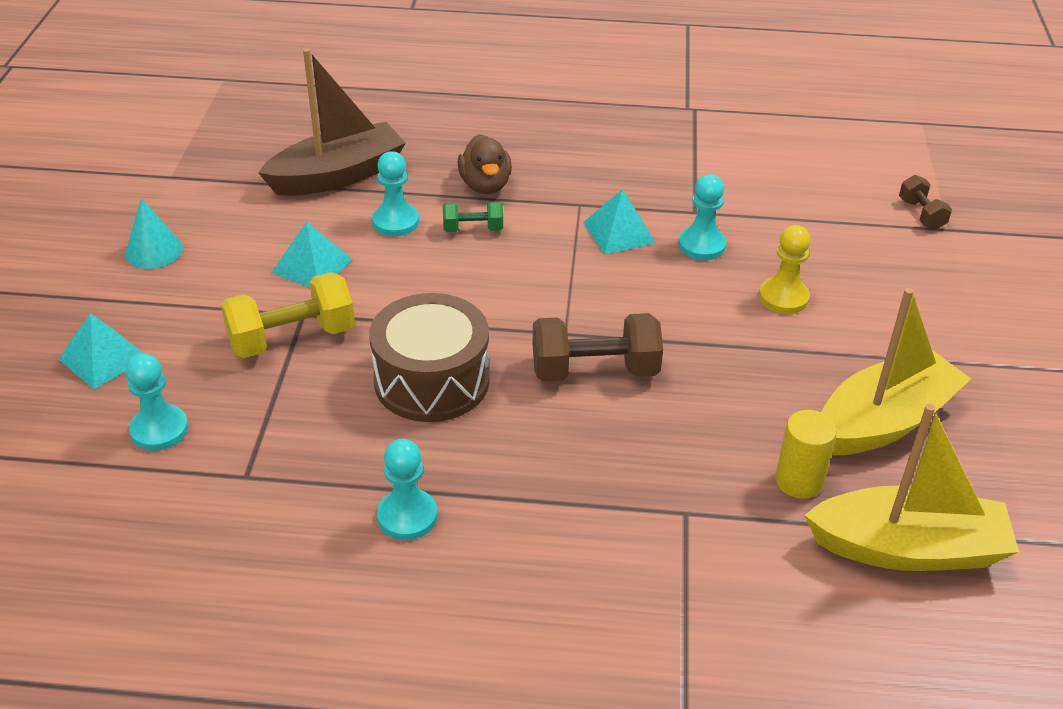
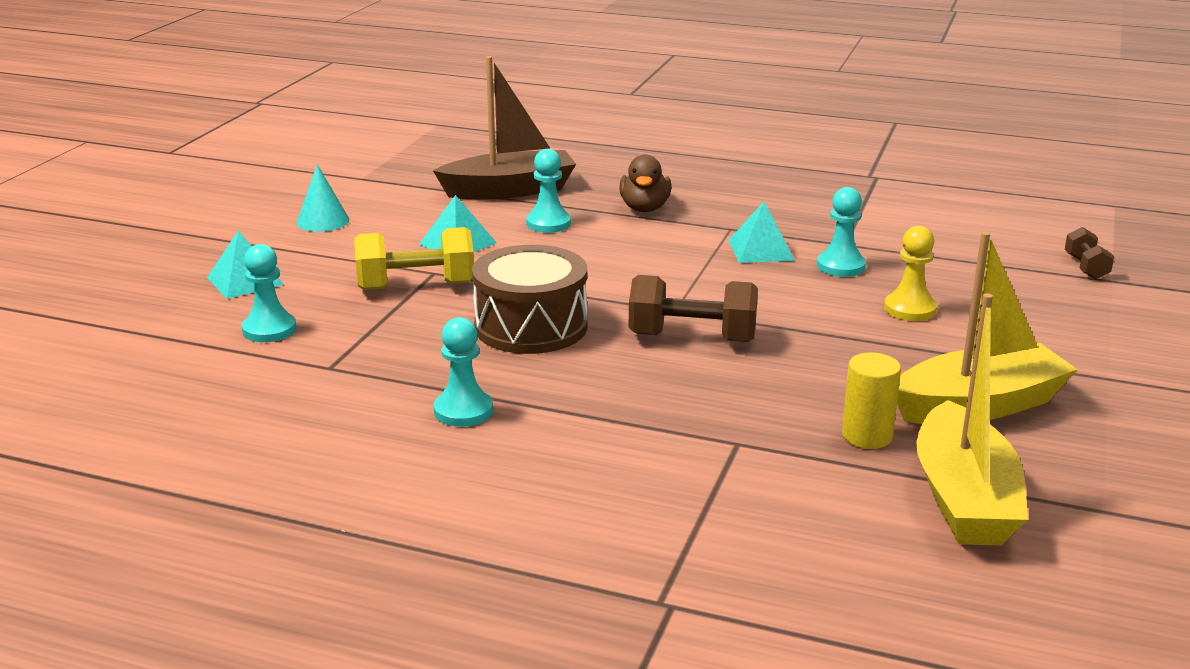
camera: 15 degrees right, 15 degrees down
(473, 229) = (619, 235): green dumbbell -> none
(907, 549) = (964, 498): yellow boat -> yellow boat turned 75 degrees clockwise

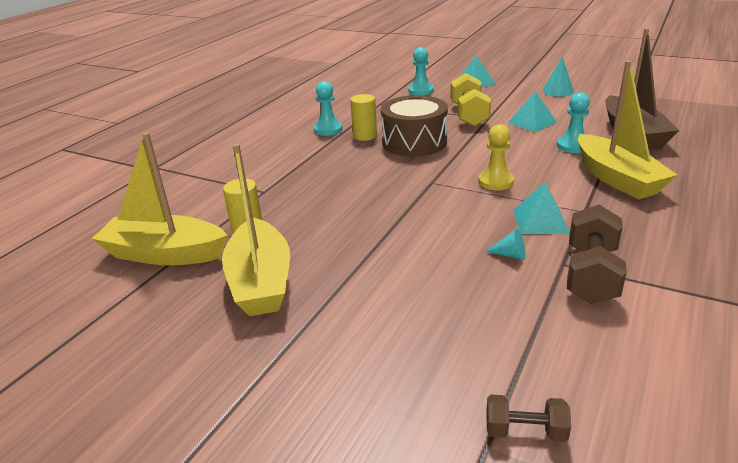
camera: 100 degrees right, 5 degrees up
(499, 371) = (365, 136): none -> yellow cylinder
(644, 208) = (617, 178): brown duck -> yellow boat
(692, 337) = (391, 185): brown dumbbell -> brown dumbbell (591, 274)
(841, 266) = (510, 255): turquoise pawn -> turquoise cone
(910, 309) = (422, 277): yellow pawn -> yellow pawn (495, 182)

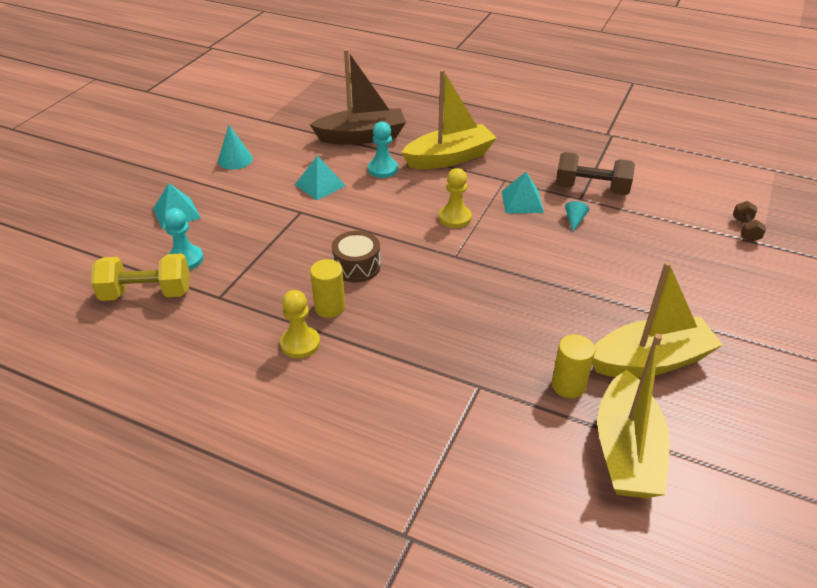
camera: 95 degrees left, 10 degrees up
(328, 129) = (300, 343): turquoise pawn -> yellow pawn
(414, 142) = (357, 266): brown drum -> brown drum, size x0.63
(469, 115) = (287, 224): yellow dumbbell -> yellow dumbbell (147, 293)

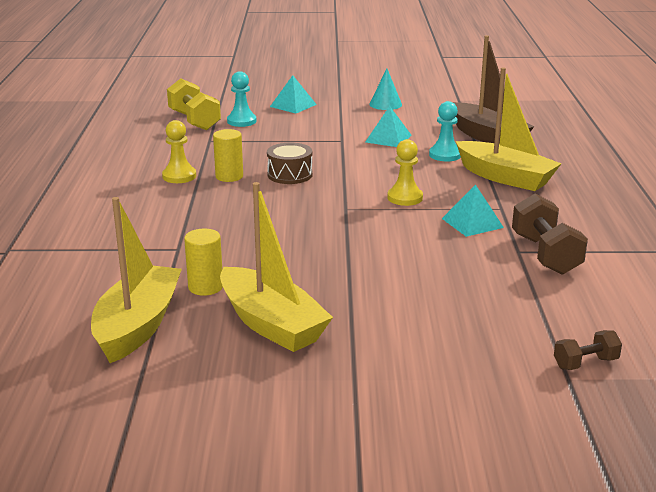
camera: 65 degrees right, 15 degrees down
(574, 220) = (472, 254): turquoise cone -> none
(626, 450) = (138, 326): yellow boat -> yellow boat turned 120 degrees clockwise

